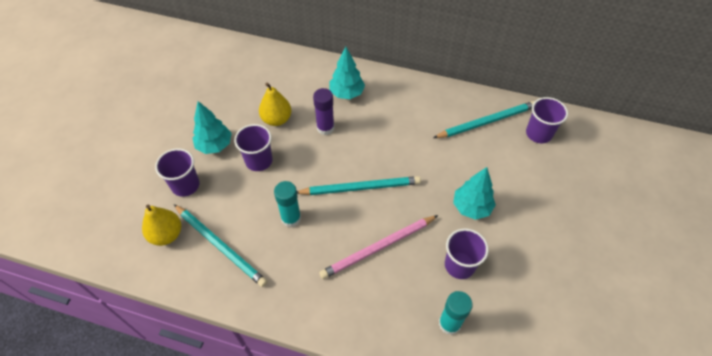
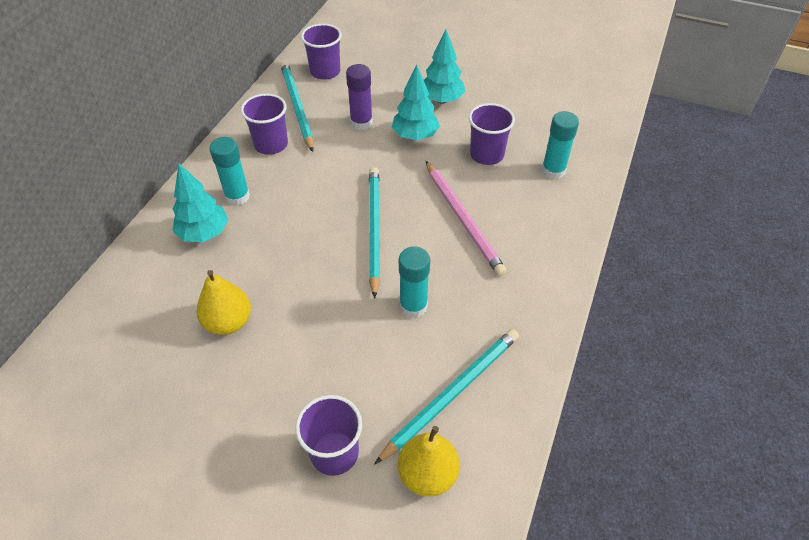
camera: 85 degrees left, 5 degrees down
(214, 145) = (259, 412): turquoise tree -> turquoise tree (442, 100)
(259, 161) = (305, 346): purple cup -> purple cup (271, 144)
(325, 128) = (263, 261): purple glue stick -> purple glue stick (361, 122)
(382, 104) = (237, 196): none -> turquoise glue stick

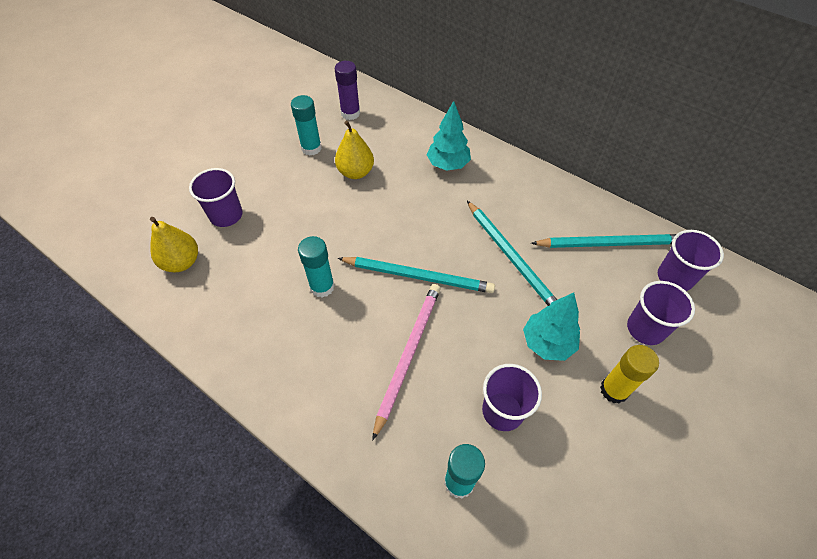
camera: 105 degrees right, 5 degrees up
(237, 196) = (485, 187): turquoise glue stick -> turquoise glue stick (311, 148)
(271, 144) = (551, 216): purple cup -> purple cup (645, 329)
(361, 122) = (577, 295): purple glue stick -> purple glue stick (350, 113)
(442, 100) = (614, 390): turquoise tree -> yellow glue stick
(452, 393) = (231, 293): turquoise pencil -> turquoise pencil (511, 257)
(463, 219) = (408, 355): pink pencil -> pink pencil turned 120 degrees clockwise

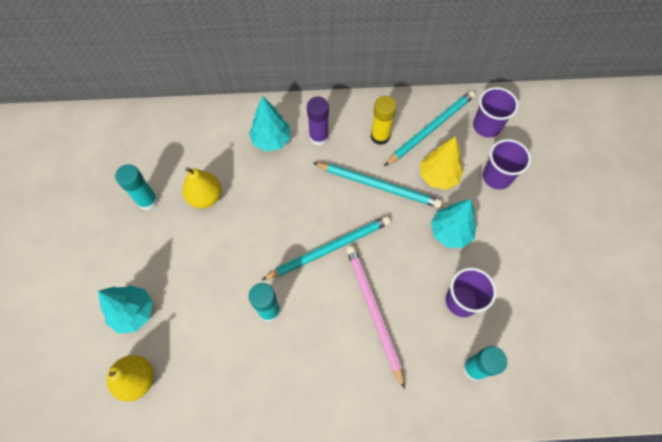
camera: 40 degrees left, 10 degrees up
(226, 215) = (134, 312): purple cup -> turquoise tree
(350, 113) = (150, 145): purple glue stick -> purple glue stick (319, 137)
(579, 287) = (438, 176): none -> yellow tree
(614, 390) = (510, 234): yellow glue stick -> yellow glue stick (380, 136)

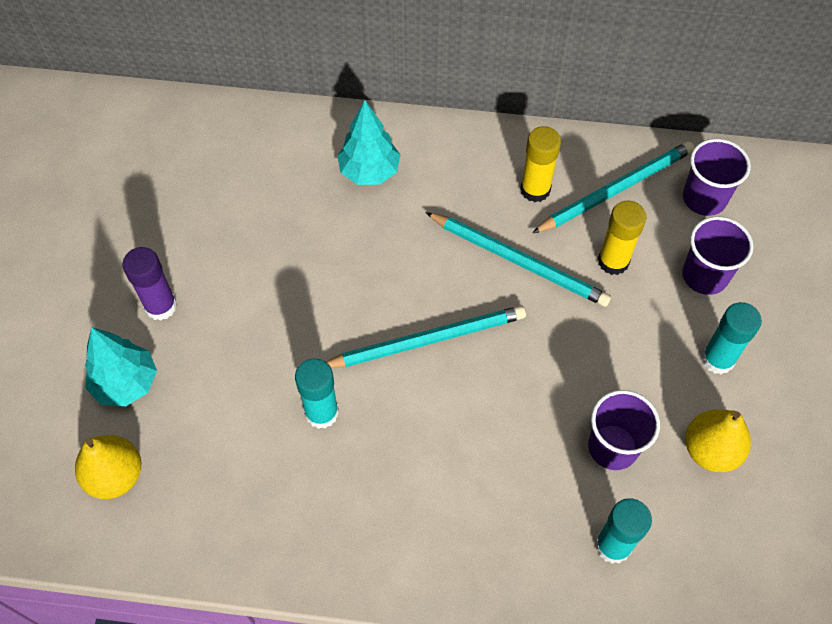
camera: 10 degrees right, 5 degrees down
(147, 201) = (172, 231): turquoise glue stick -> turquoise glue stick (717, 359)
(205, 197) = (257, 238): yellow pear -> yellow pear (710, 450)
(319, 137) = (441, 177): purple glue stick -> purple glue stick (161, 306)
(373, 311) = (476, 440): pink pencil -> none
(438, 176) = (613, 261): yellow tree -> yellow glue stick
(450, 232) = (615, 345): turquoise tree -> none

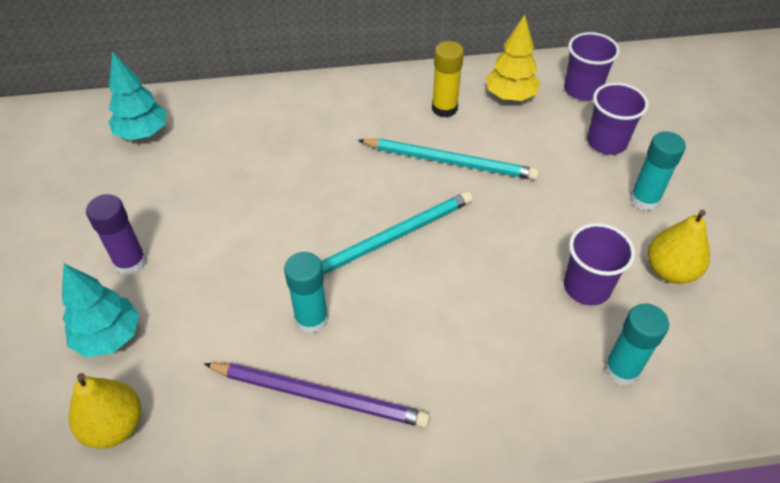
camera: 15 degrees left, 10 degrees down
(308, 495) = (319, 396): none -> purple pencil
(369, 171) = (299, 121): turquoise tree -> turquoise tree (143, 133)
(613, 261) = (528, 146): yellow glue stick -> none
(616, 189) = (510, 96): turquoise pencil -> yellow tree

